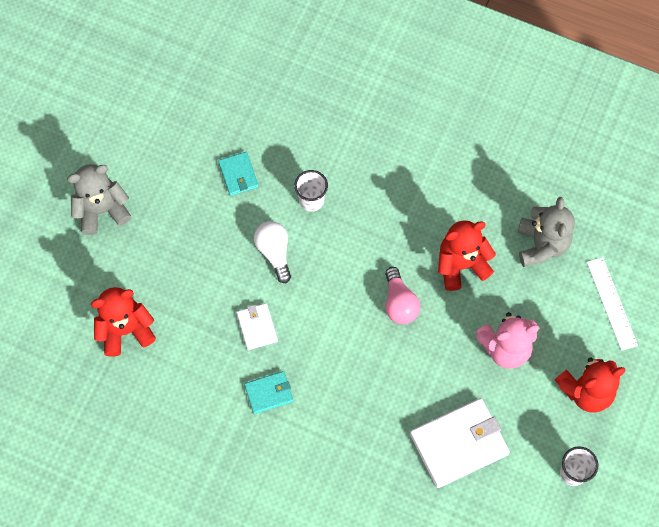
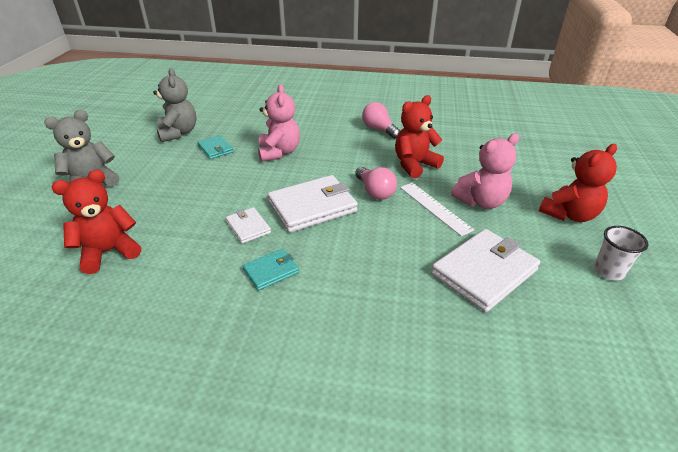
camera: 15 degrees left, 30 degrees down
(274, 252) = (254, 182): white light bulb -> none
(311, 200) = (279, 152): white cup -> pink teddy bear
(327, 311) = (312, 207): none -> white wallet
(446, 178) = (379, 129): none -> pink light bulb
(541, 245) = (468, 147): grey teddy bear -> grey teddy bear (178, 133)
(611, 303) = (544, 165): white ruler -> white ruler (434, 208)

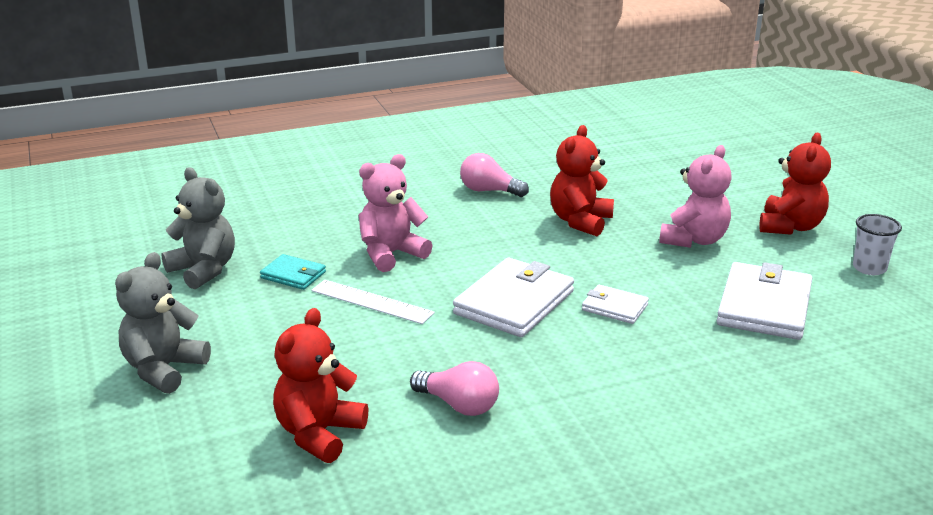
camera: 30 degrees left, 10 degrees down
(248, 227) = (464, 348): white wallet -> white wallet (614, 307)
(271, 271) = (549, 381): turquoise wallet -> none
(279, 152) = (391, 254): pink teddy bear -> pink teddy bear turned 90 degrees counterclockwise
(375, 192) = (568, 264): pink light bulb -> pink light bulb (459, 405)
(434, 208) = (652, 261): white ruler -> white ruler (371, 302)

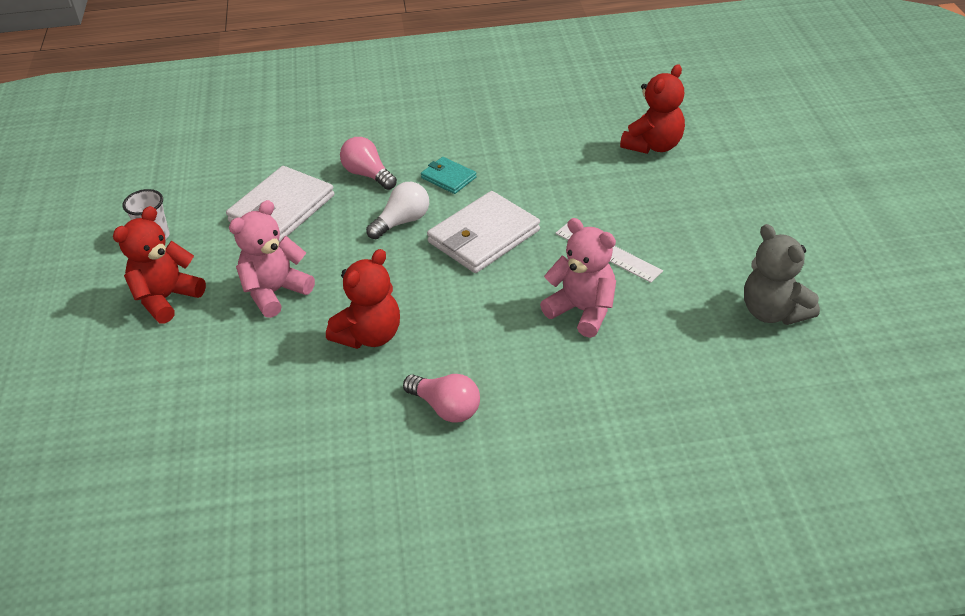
camera: 165 degrees left, 15 degrees up
(163, 369) = (776, 205): grey teddy bear -> none
(293, 275) = (681, 294): turquoise wallet -> turquoise wallet (448, 177)
(391, 254) = (582, 311): pink teddy bear -> pink teddy bear turned 120 degrees counterclockwise
(459, 405) = (556, 155): pink light bulb -> pink light bulb (367, 174)
(614, 307) = (402, 221): white wallet -> white light bulb

